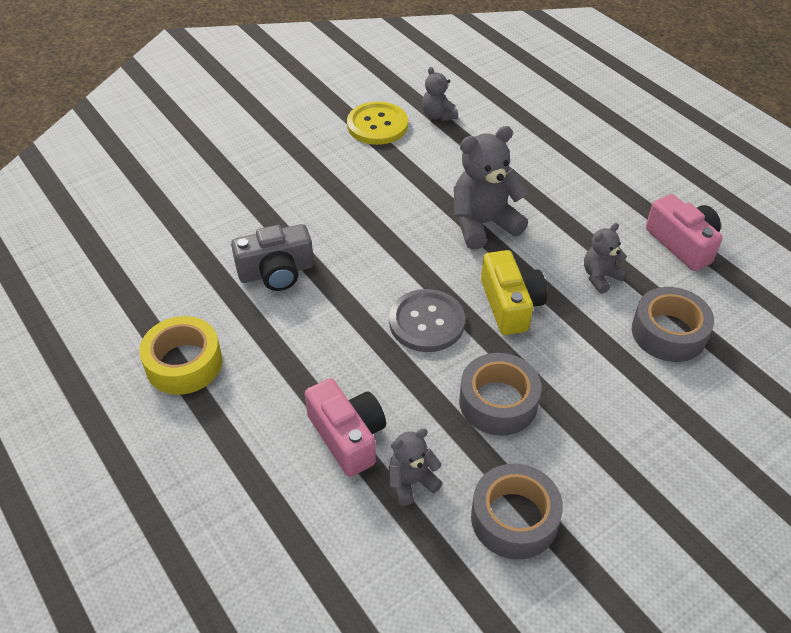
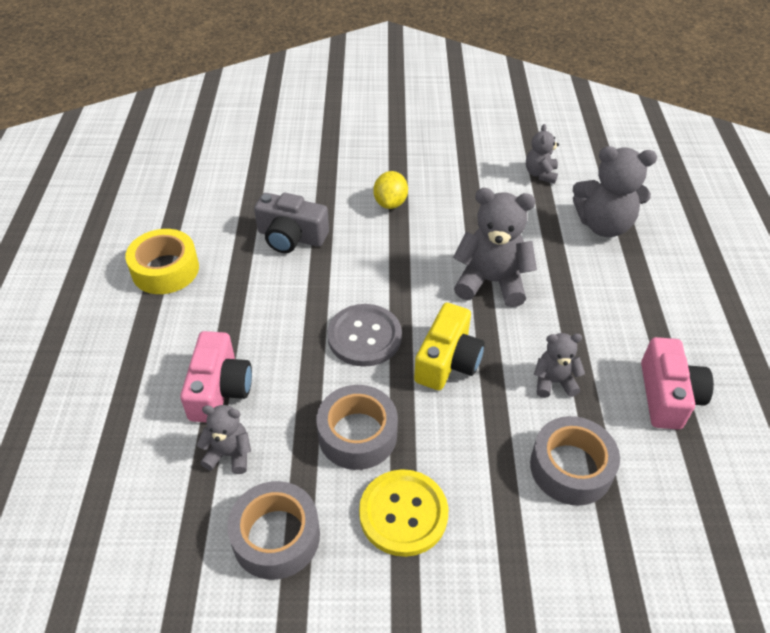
camera: 35 degrees right, 0 degrees up
(336, 198) = (390, 203): none -> yellow lemon
(377, 125) = (480, 160): yellow button -> yellow button (403, 513)
(524, 136) = (603, 225): none -> grey teddy bear

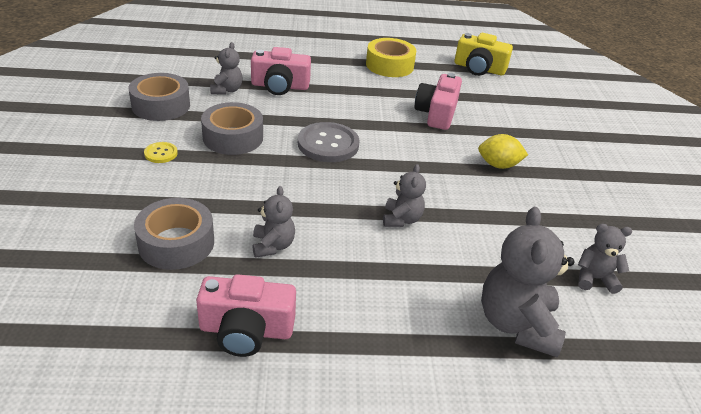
camera: 85 degrees right, 10 degrees down
(291, 237) = (437, 113): grey camera -> pink camera
(403, 513) = (161, 153): yellow button -> yellow button, size x0.49
(448, 361) = (301, 184): yellow camera -> yellow camera (479, 68)
(491, 282) = (401, 219): grey teddy bear -> grey teddy bear, size x0.55

